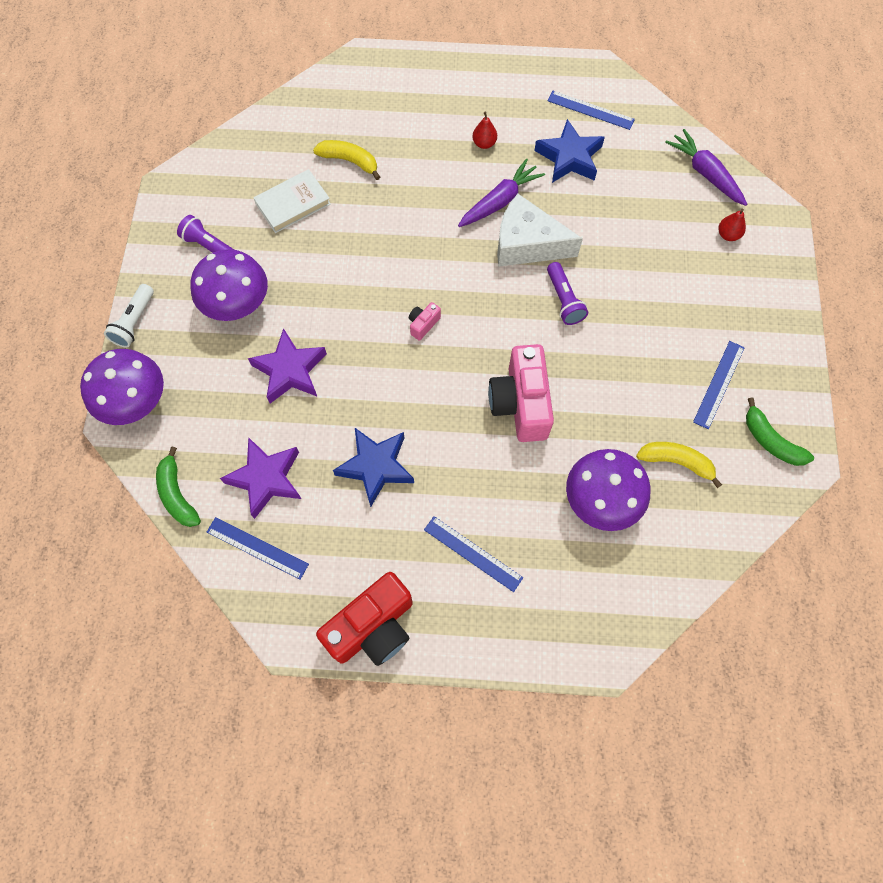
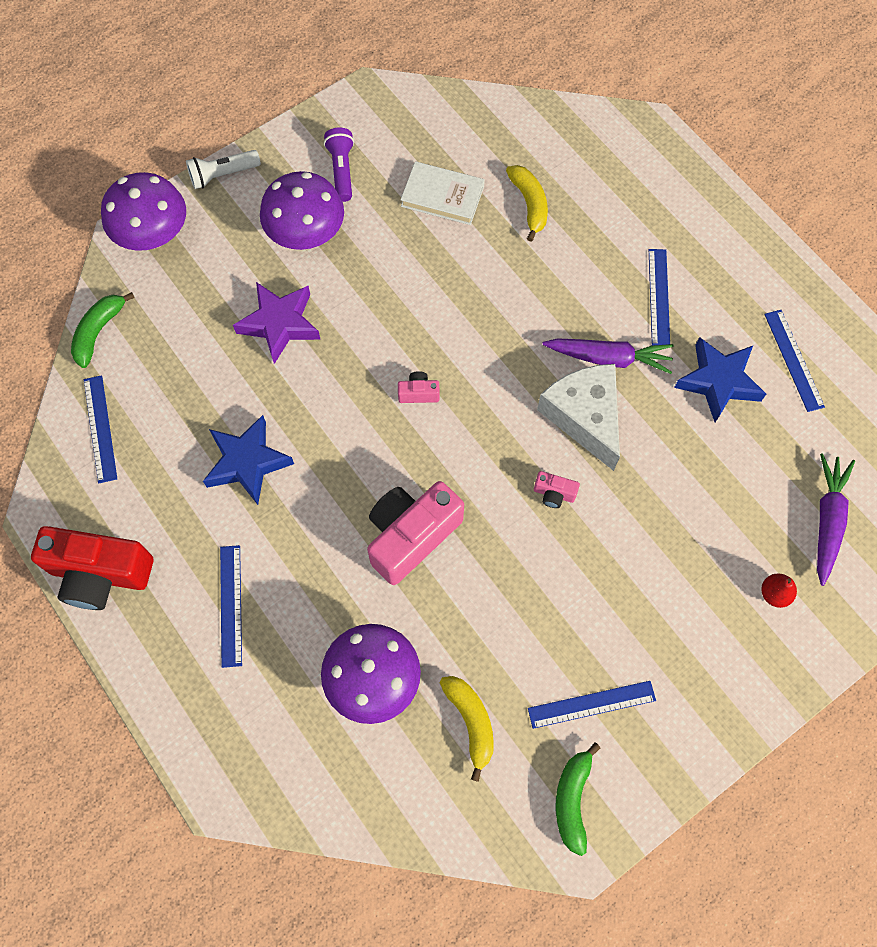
camera: 50 degrees right, 0 degrees up
(266, 479) = (166, 386): purple star -> none
(484, 143) = (659, 297): red pear -> blue ruler
(564, 300) = (554, 494): purple flashlight -> pink camera

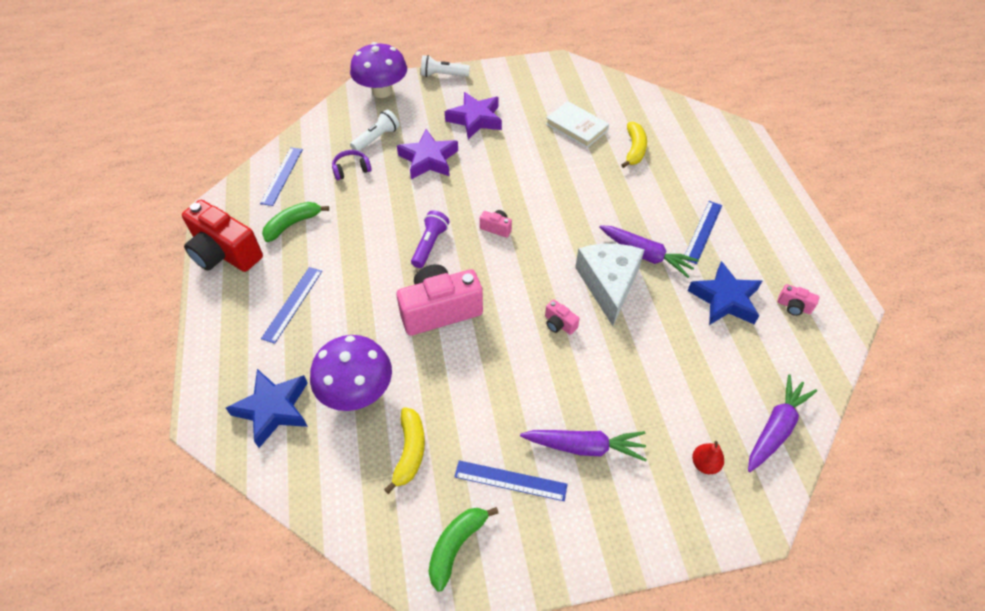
camera: 25 degrees right, 15 degrees down
(98, 332) = (316, 127): green banana -> green banana (292, 224)
(187, 381) = (351, 169): none -> purple headphones
(192, 317) = (377, 138): none -> white flashlight
(247, 462) = (358, 226): blue star -> blue star (273, 409)
(306, 234) = (475, 119): purple mushroom -> purple star
(341, 170) = (518, 95): purple flashlight -> purple flashlight (430, 245)
(649, 630) = (585, 447): none -> purple carrot
(793, 360) = (793, 307): blue ruler -> pink camera

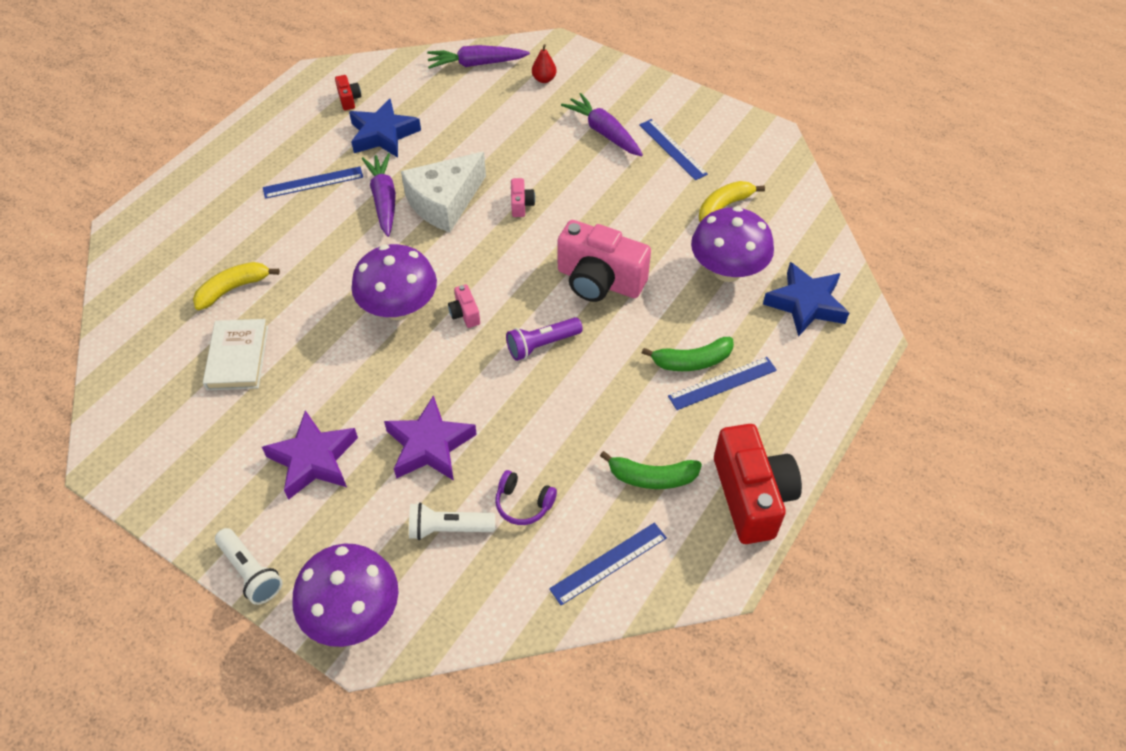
camera: 135 degrees left, 0 degrees up
(456, 546) = (742, 144): green banana -> green banana (692, 361)
(536, 204) = (399, 308): none -> purple mushroom
(793, 307) = (349, 99): pink camera -> red camera

